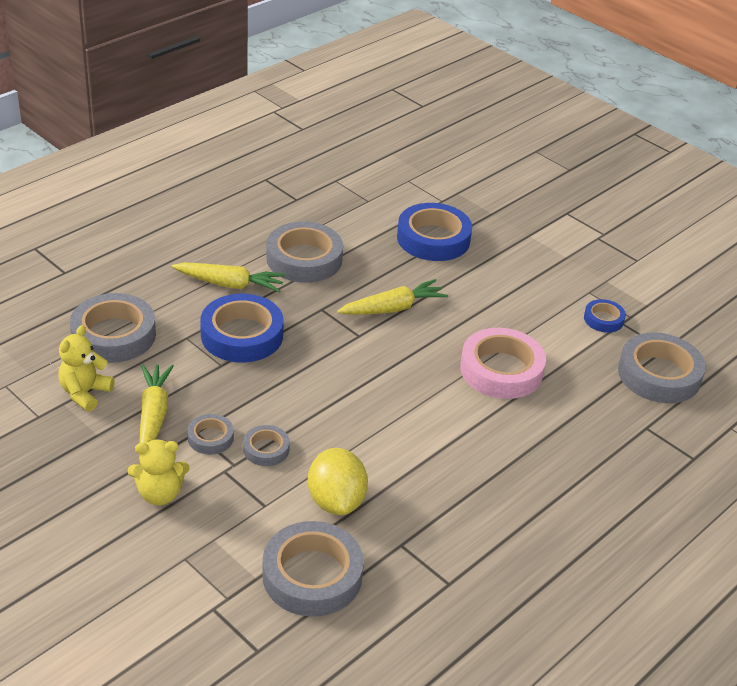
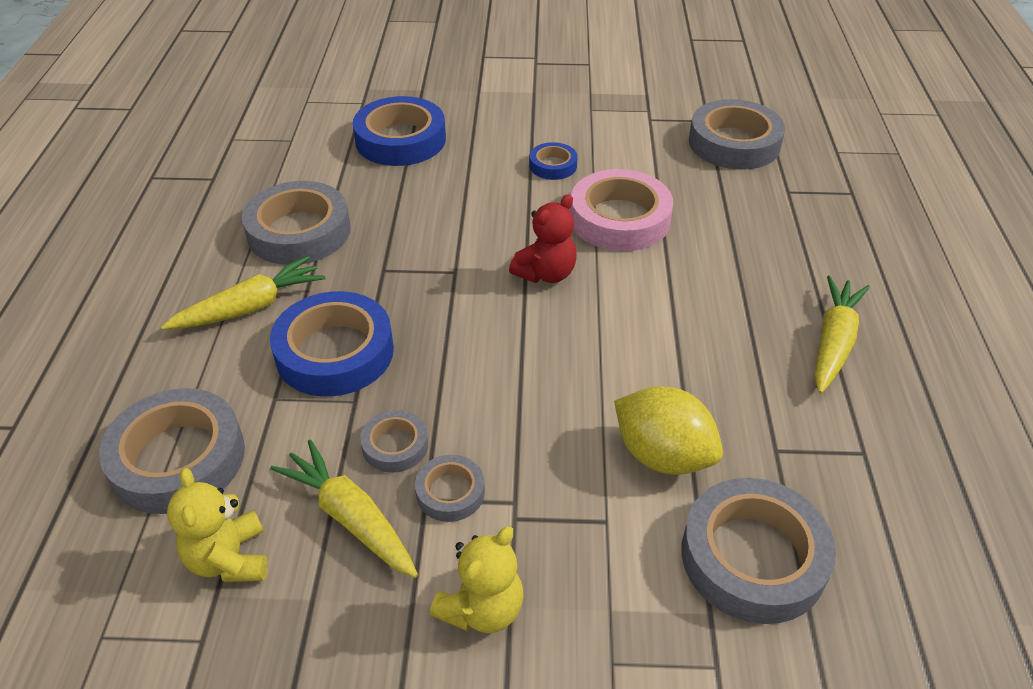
camera: 40 degrees left, 5 degrees up
(266, 449) = (524, 457): grey tape -> grey tape (395, 445)
(393, 308) = (451, 225): yellow carrot -> yellow carrot (833, 342)
(409, 370) = (546, 274): none -> red teddy bear
(603, 319) = (633, 125): blue tape -> blue tape (553, 165)

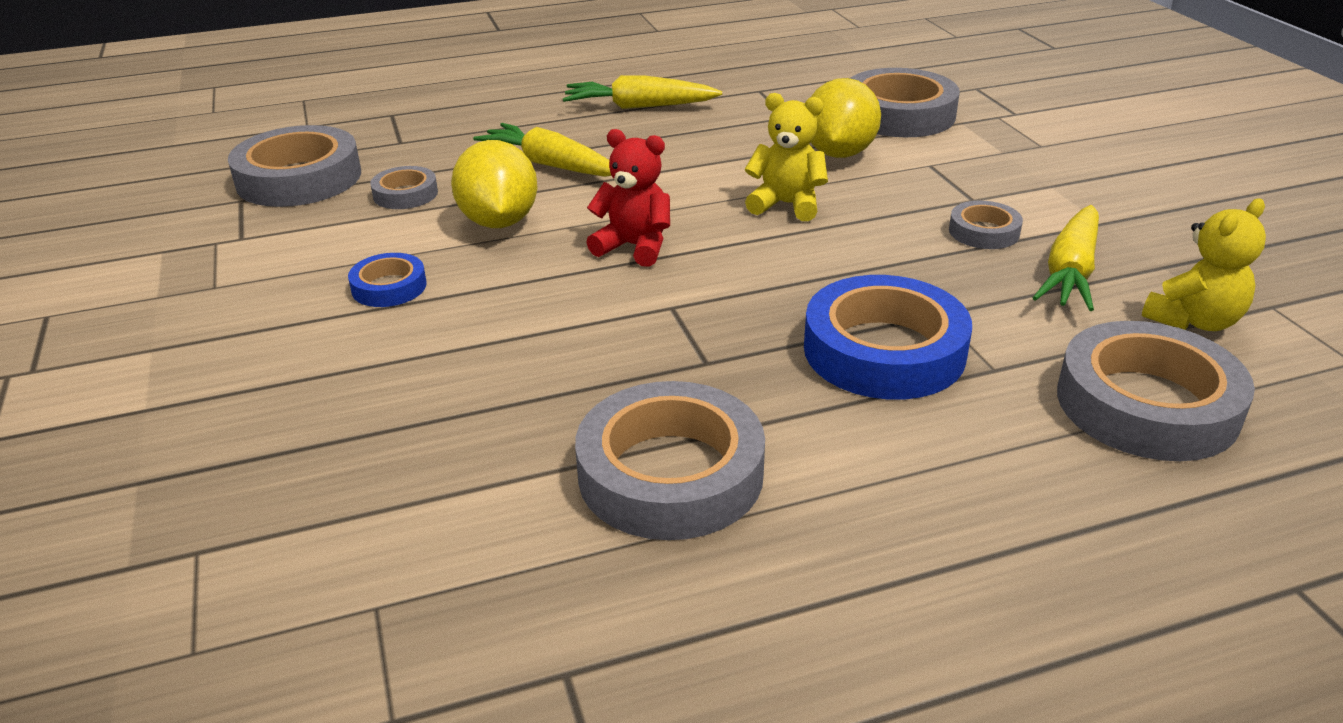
camera: 110 degrees left, 10 degrees down
(250, 307) = (871, 453): yellow carrot -> yellow carrot (550, 165)
(395, 445) = (967, 272): grey tape -> grey tape (405, 194)
(400, 140) = (344, 451): blue tape -> none
(482, 609) = (1067, 194): yellow teddy bear -> yellow teddy bear (786, 205)
(619, 219) = (499, 222): pink tape -> yellow lemon

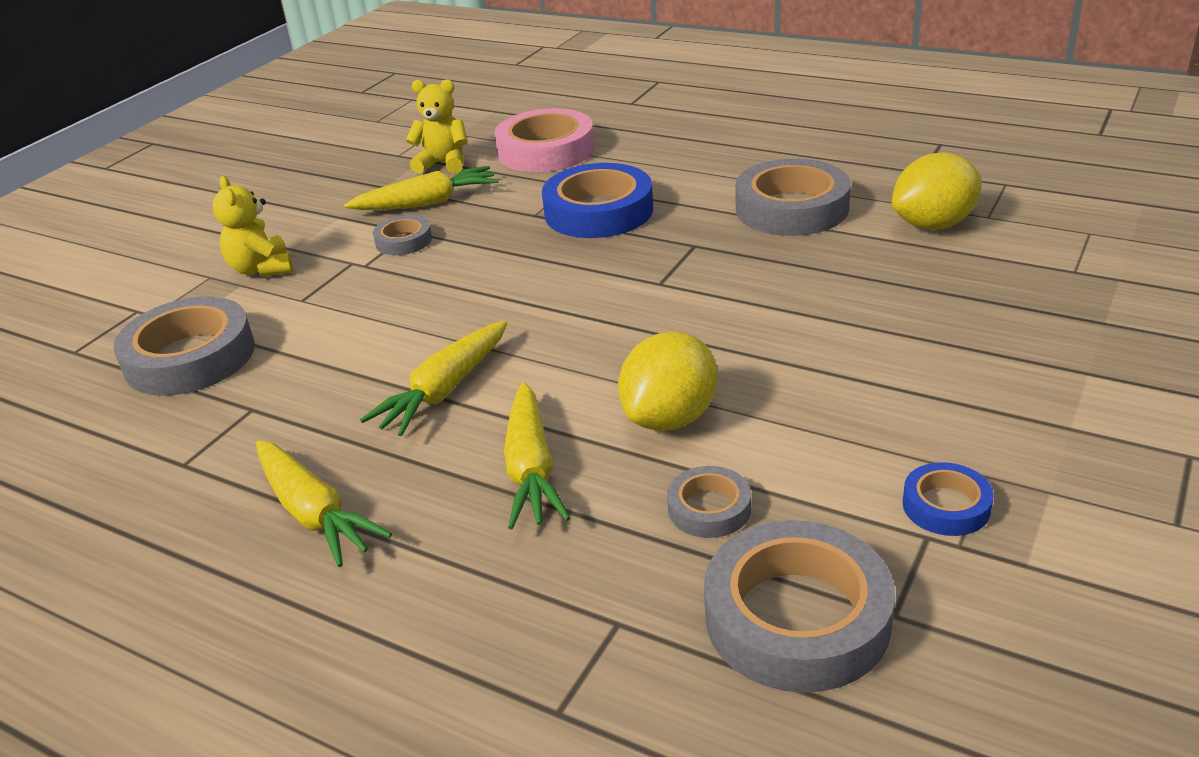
camera: 130 degrees left, 0 degrees up
(389, 287) = (830, 393): blue tape -> blue tape (946, 506)
(634, 247) = (610, 337): red teddy bear -> none
(689, 170) = (444, 390): none -> yellow carrot
(786, 205) = (454, 318): yellow teddy bear -> yellow teddy bear (262, 269)
(839, 153) = (321, 343): yellow lemon -> yellow lemon (933, 224)
(1146, 404) = (546, 150): grey tape -> pink tape

